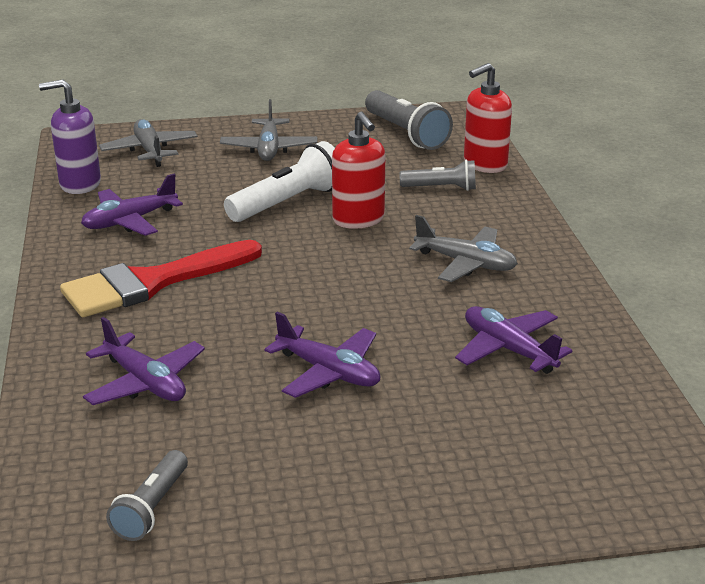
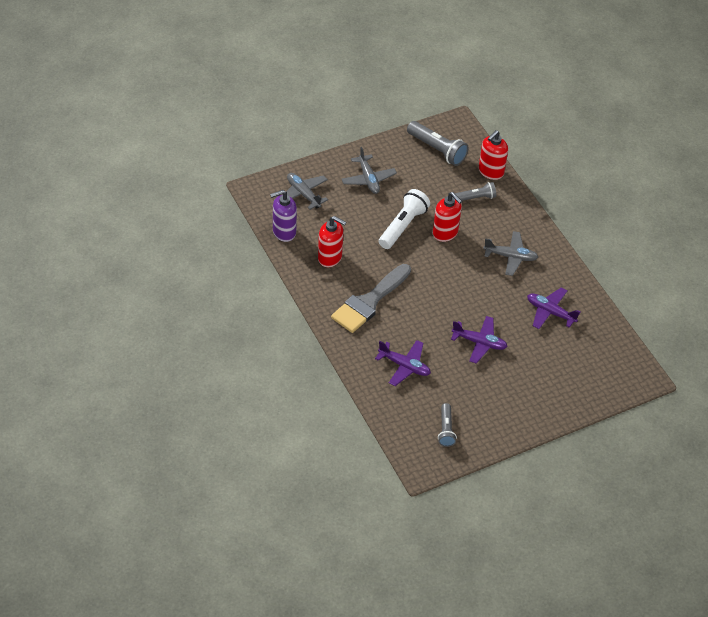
camera: 20 degrees left, 20 degrees up
(130, 221) = (330, 258): purple plane -> red soap dispenser
(152, 282) = (369, 302): red brush -> grey brush

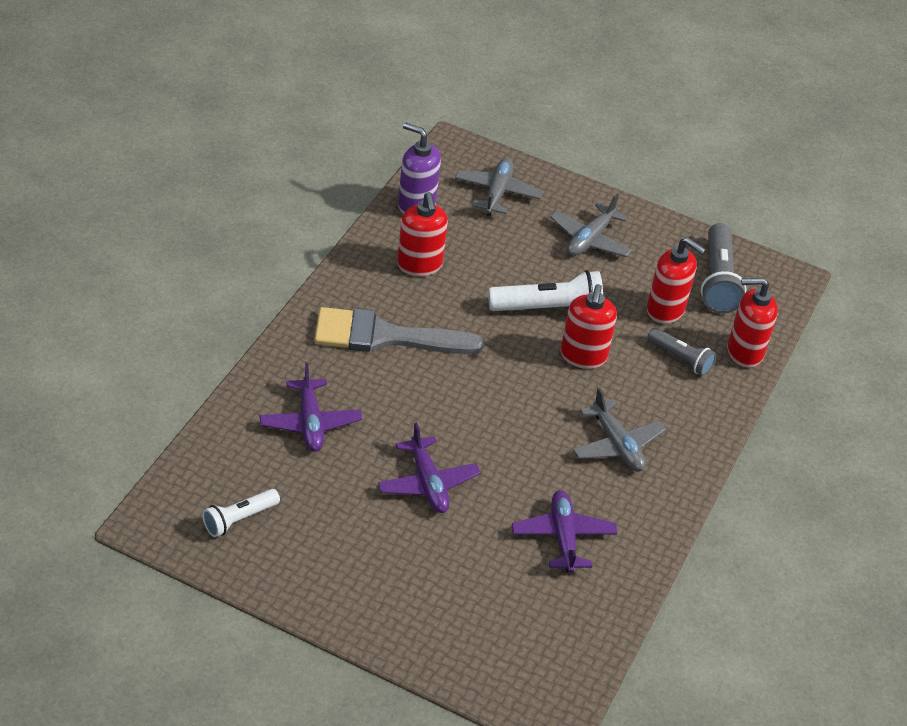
camera: 50 degrees right, 5 degrees down
(440, 182) = (665, 310): none -> red soap dispenser
(446, 430) = (239, 519): grey flashlight -> white flashlight

